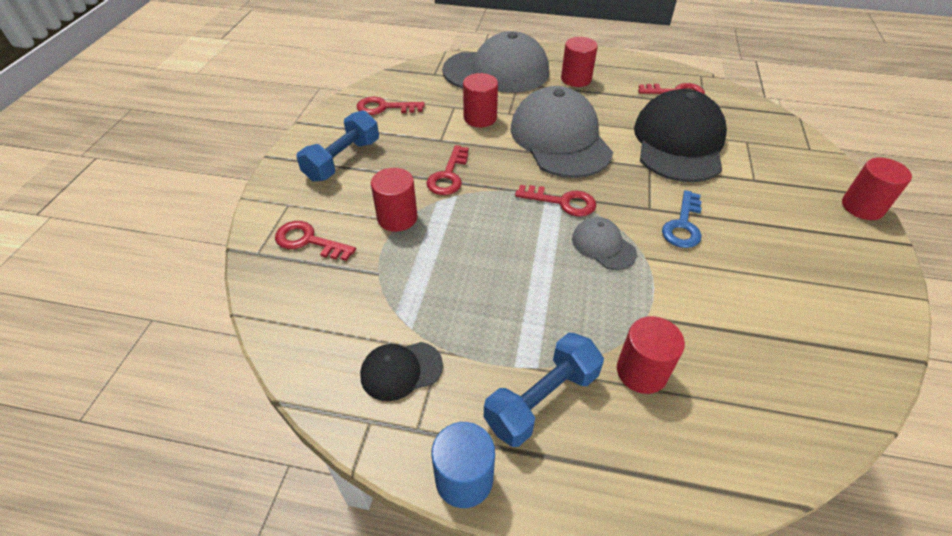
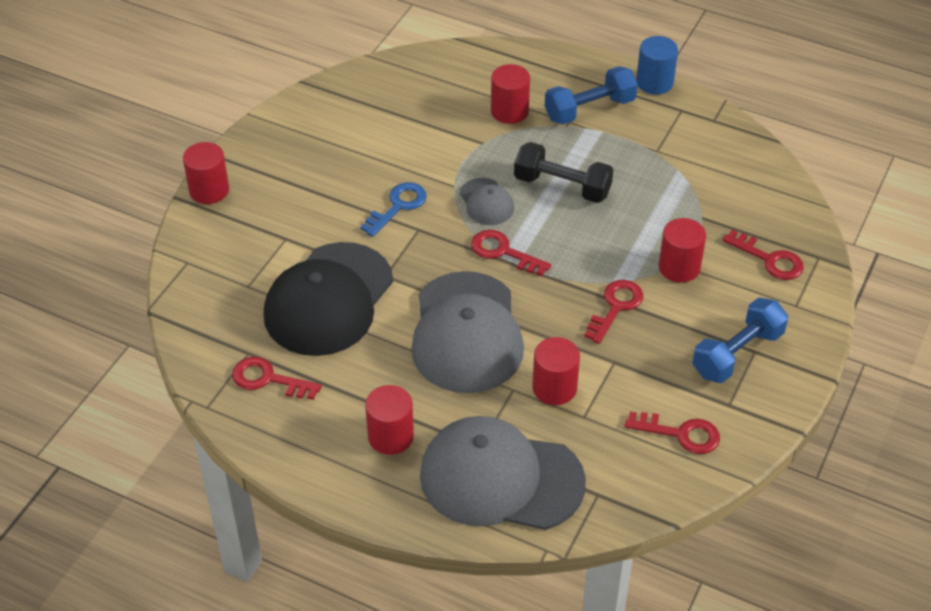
camera: 165 degrees left, 0 degrees up
(401, 370) = (689, 143): black cap -> none
(535, 279) = (562, 186): none -> black dumbbell

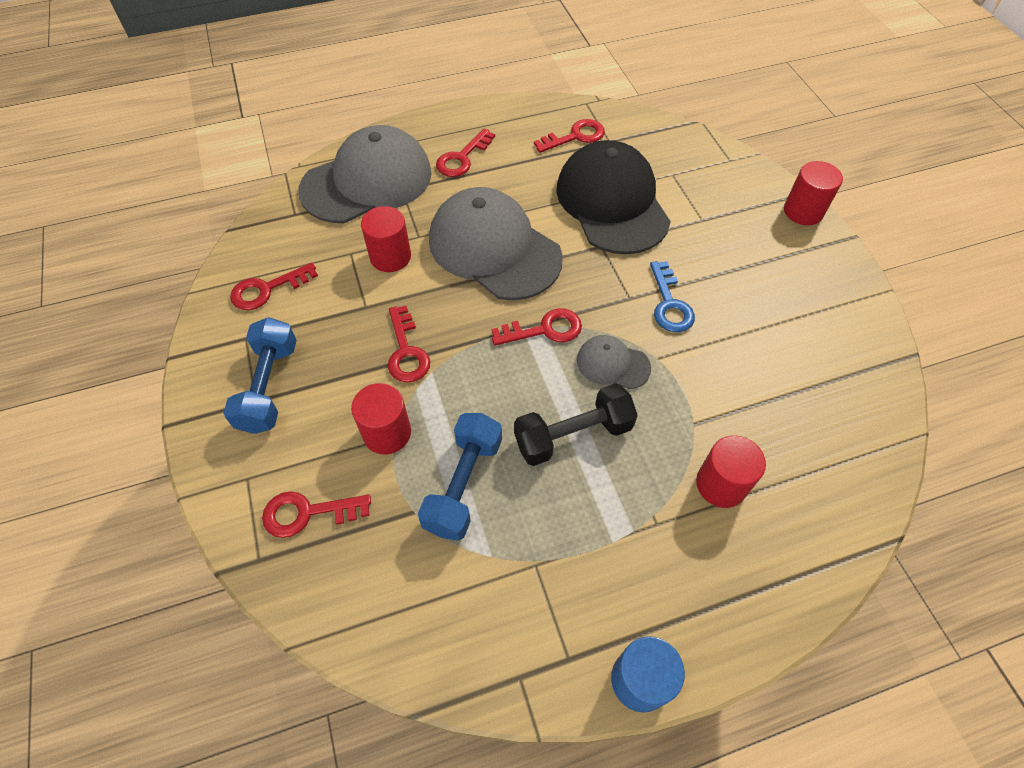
camera: 135 degrees right, 10 degrees up
(390, 436) = (462, 158): red cylinder -> red key
(589, 109) = (657, 562): blue dumbbell -> blue dumbbell (463, 484)

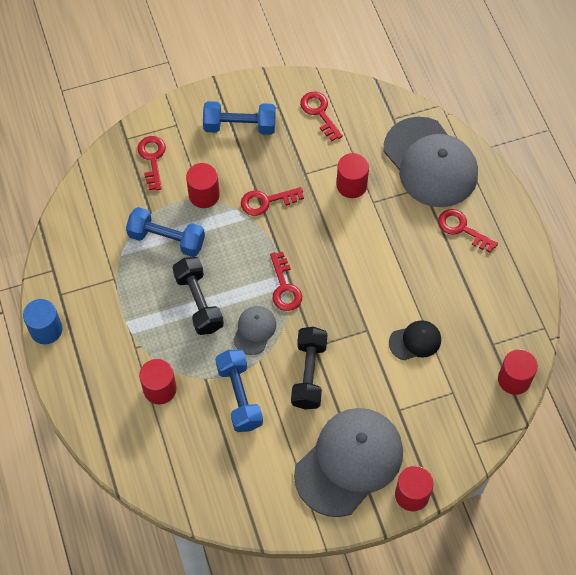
camera: 90 degrees right, 5 degrees up
(494, 249) = (361, 254): grey cap -> grey cap (349, 462)
(575, 137) = (496, 316): red key -> none
(612, 202) = (415, 341): black cap -> black cap, size x0.46
(649, 127) = (514, 379): none -> red cylinder
(669, 304) = (309, 374): blue key -> black dumbbell
(714, 380) = (239, 396): none -> blue dumbbell

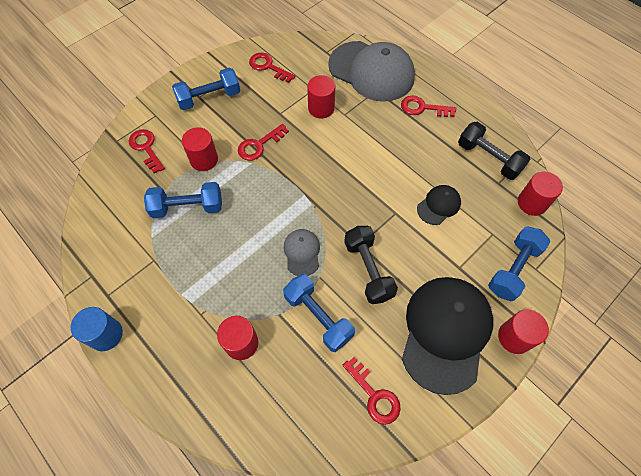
camera: 25 degrees left, 0 degrees up
(199, 302) = (241, 249): black dumbbell -> black dumbbell (488, 158)
(284, 287) = (309, 206): red key -> red key (374, 395)
(349, 462) = (445, 333): grey cap -> black cap
(451, 434) = (513, 269): none -> blue dumbbell

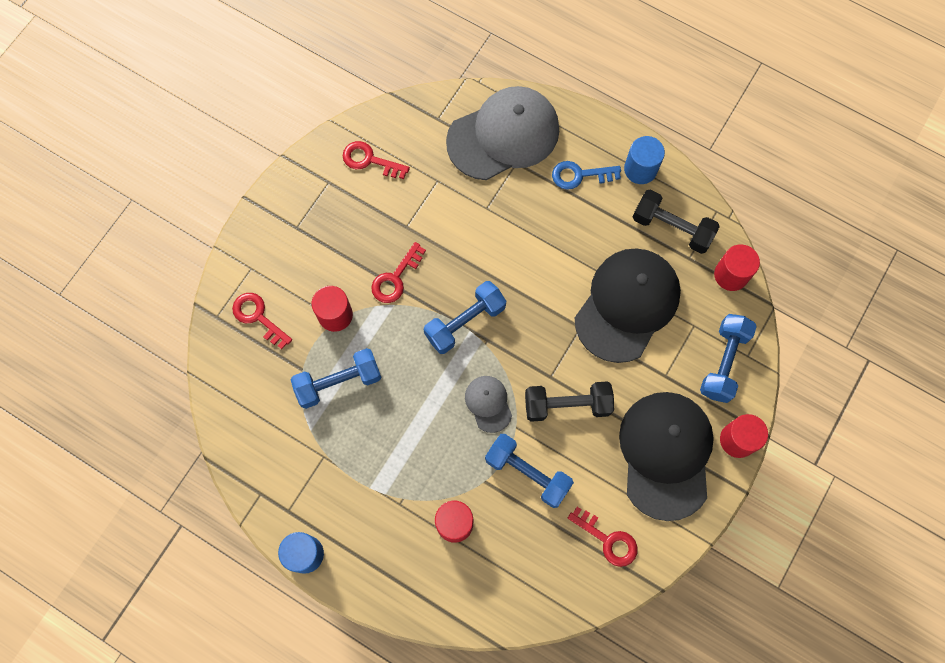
camera: 15 degrees left, 10 degrees up
(209, 98) = (310, 226): blue dumbbell -> blue dumbbell (465, 322)
(321, 108) = (455, 206): red cylinder -> none
(368, 270) = (567, 405): black dumbbell -> black dumbbell turned 60 degrees counterclockwise
(371, 71) = (503, 135): grey cap -> grey cap turned 45 degrees counterclockwise
(423, 108) = (580, 175): red key -> blue key
(438, 205) = (627, 305): black cap -> black cap, size x2.16
(471, 114) = (640, 169): none -> blue cylinder

